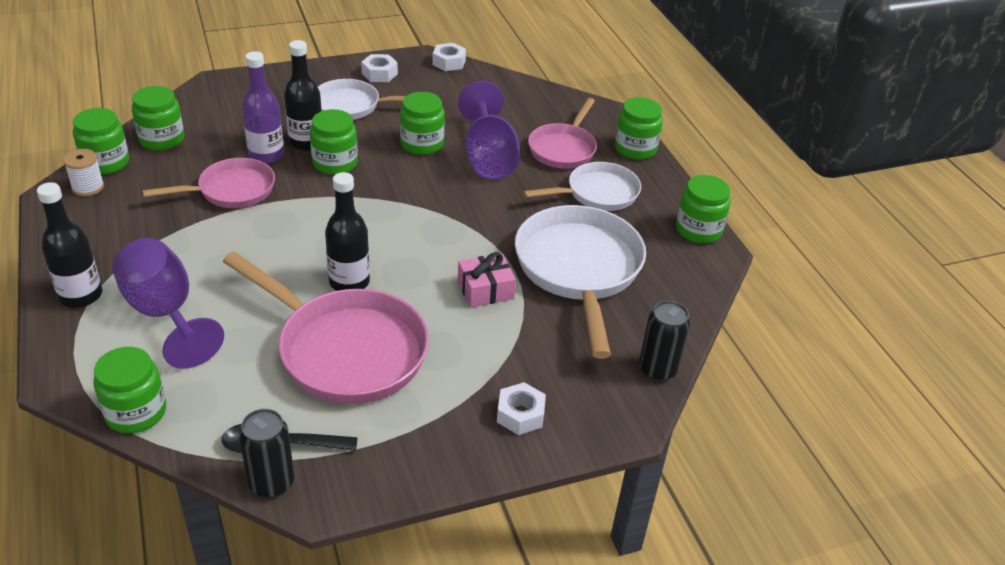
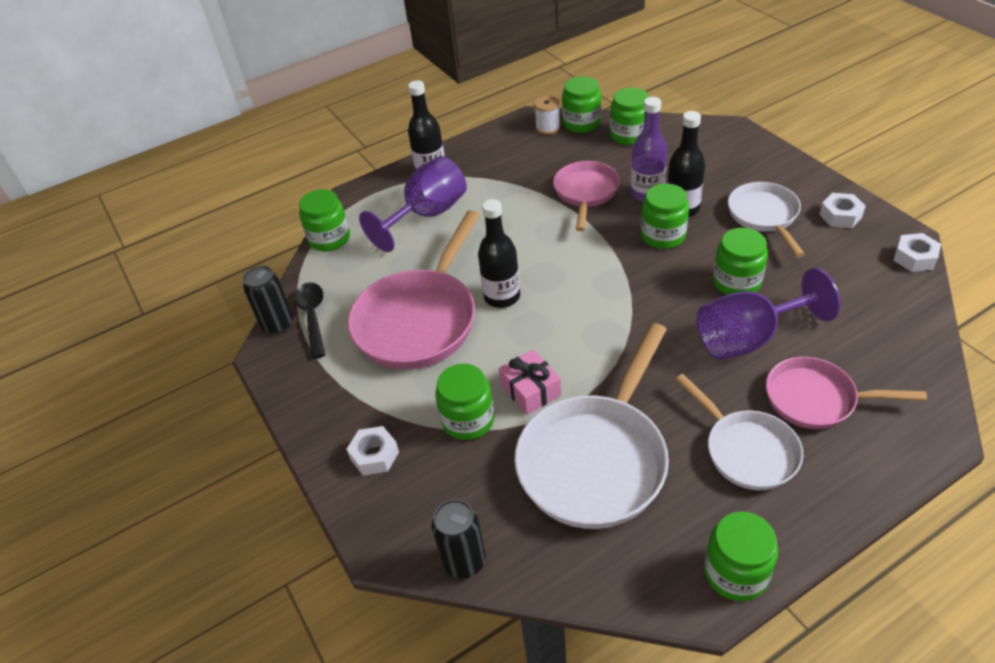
camera: 85 degrees right, 5 degrees up
(231, 190) = (585, 193): pink pan -> pink pan turned 135 degrees counterclockwise
(579, 270) = (596, 460): white pan -> white pan turned 135 degrees clockwise
(635, 149) = (873, 473): green jar -> green jar (468, 420)

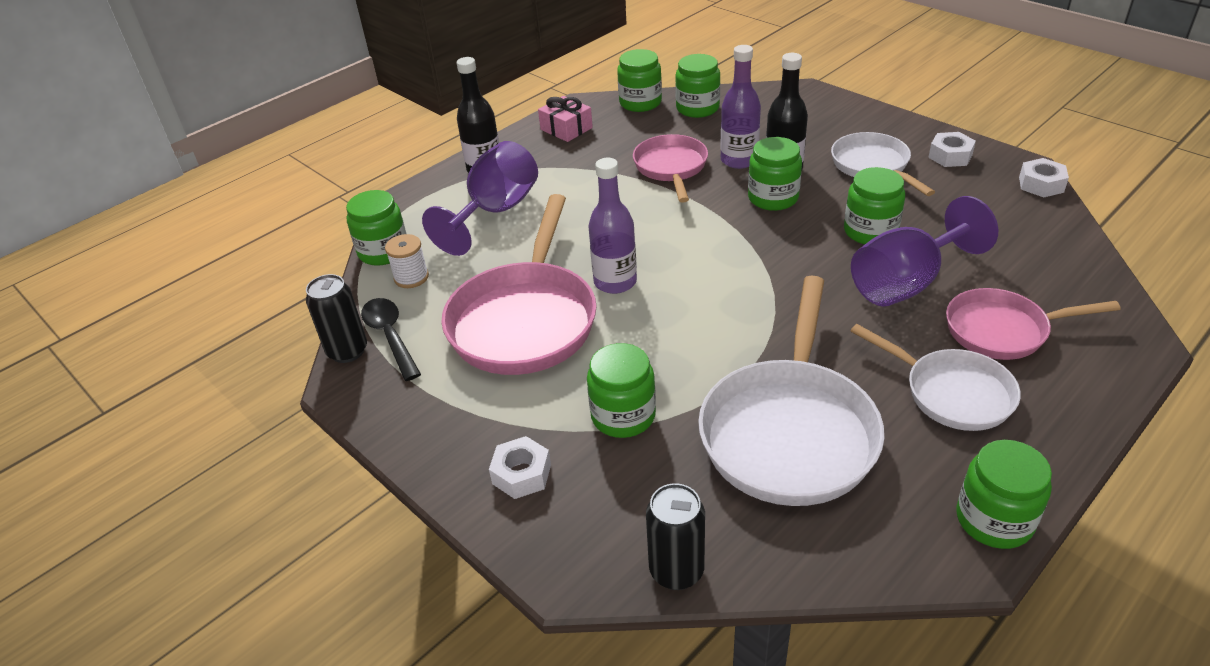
camera: 15 degrees left, 5 degrees down
(502, 297) = (615, 282): black bottle -> purple bottle
(530, 390) = (685, 372): pink gift -> pink gift (566, 129)
(548, 128) = (604, 111): white spool -> white spool (411, 277)

